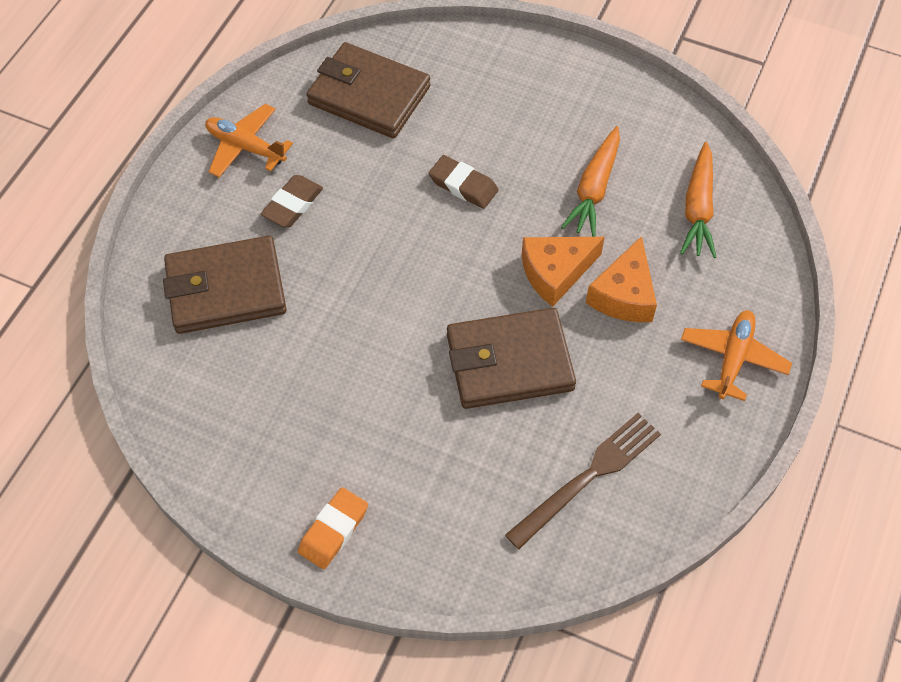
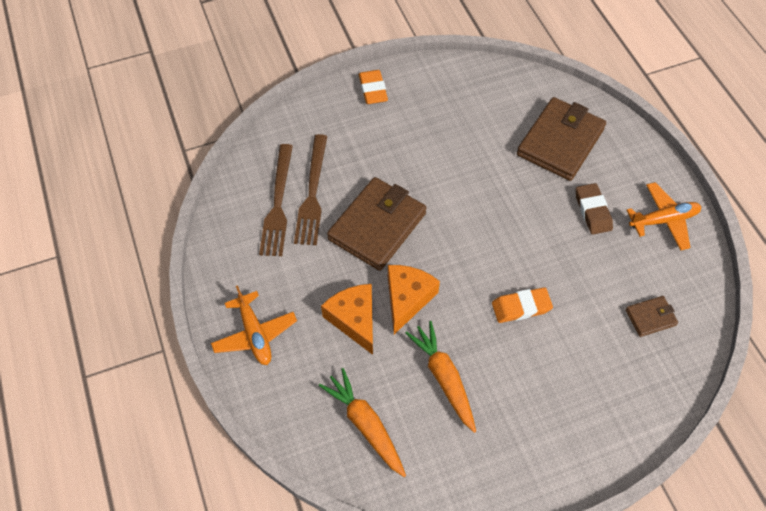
camera: 135 degrees right, 0 degrees up
(369, 95) = (650, 317): brown wallet -> brown wallet, size x0.47
(463, 185) = (521, 307): brown eraser -> orange eraser
(539, 456) = (312, 193): none -> brown fork

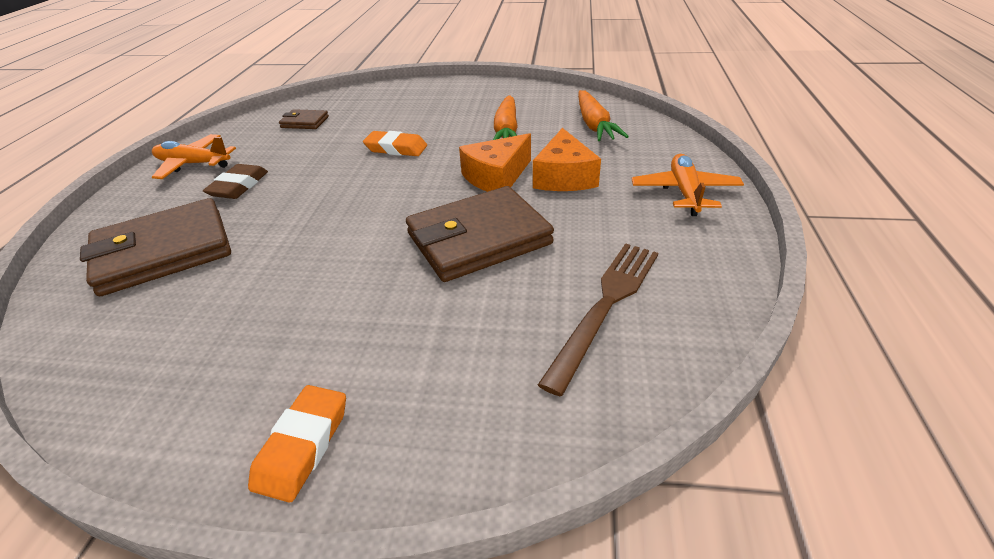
camera: 150 degrees left, 20 degrees down
(312, 193) = (543, 302): brown fork -> none

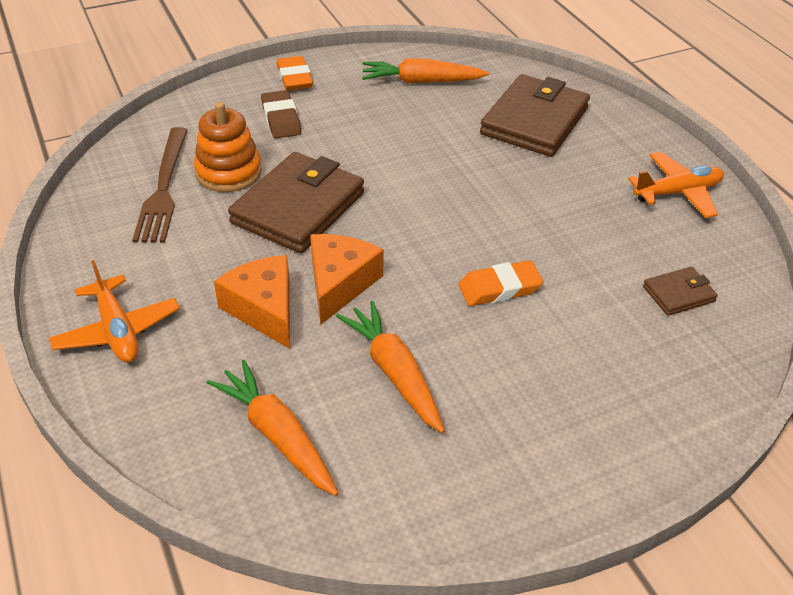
camera: 145 degrees right, 5 degrees up
(166, 355) = (421, 81): none -> orange carrot
(238, 186) = (584, 186): brown eraser -> brown eraser (281, 119)
(520, 301) = (228, 172): none -> orange stacking toy

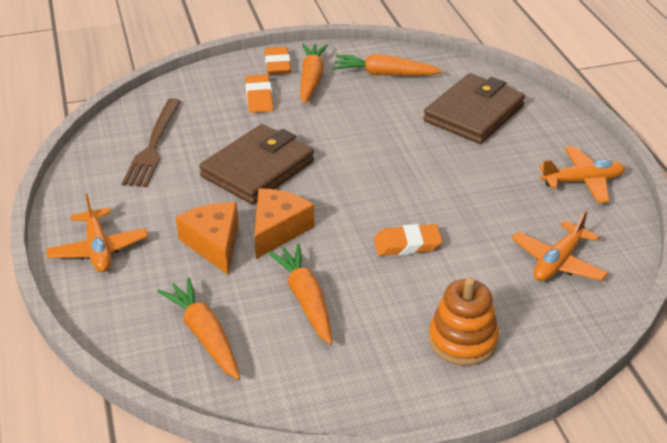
camera: 10 degrees right, 5 degrees down
(228, 172) = (207, 137): orange stacking toy -> orange stacking toy (462, 340)
(281, 119) = (259, 97): brown eraser -> orange eraser
(338, 93) = (311, 79): none -> orange carrot
(678, 294) = (558, 262): brown wallet -> orange plane

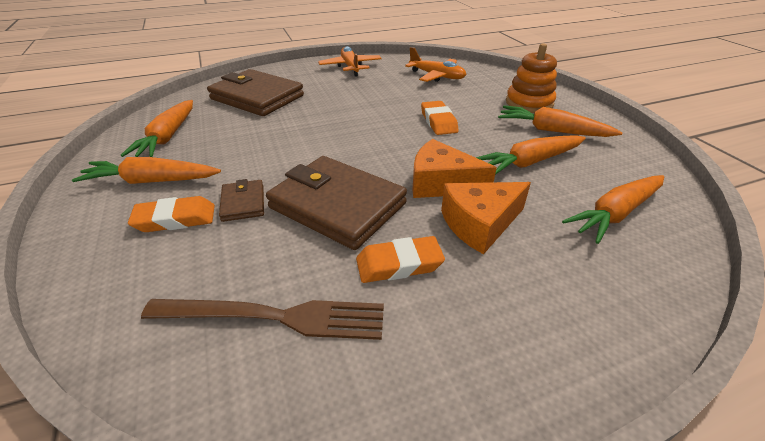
camera: 95 degrees left, 0 degrees up
(98, 249) = (538, 335): orange plane -> none
(272, 124) = (243, 203): none -> brown wallet
(277, 65) = (96, 210): orange eraser -> orange eraser (399, 264)
(377, 340) = (552, 130): none -> orange carrot

